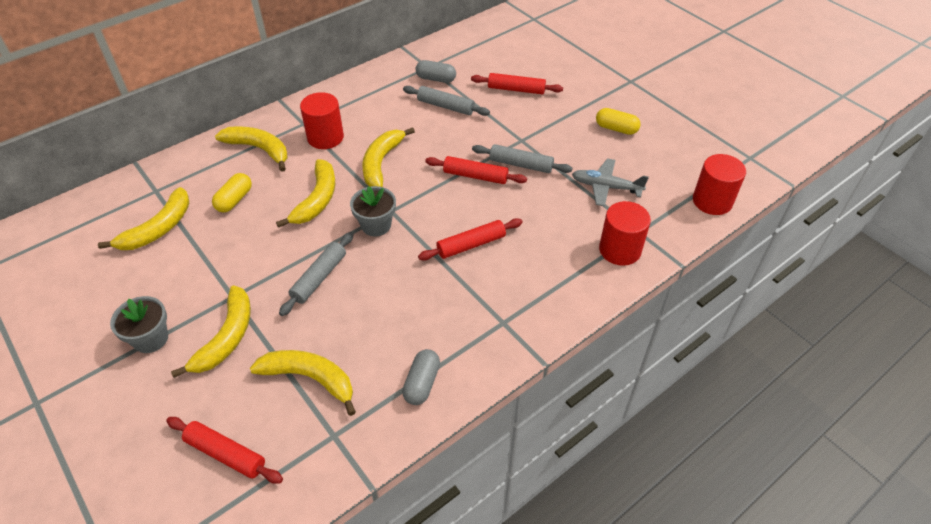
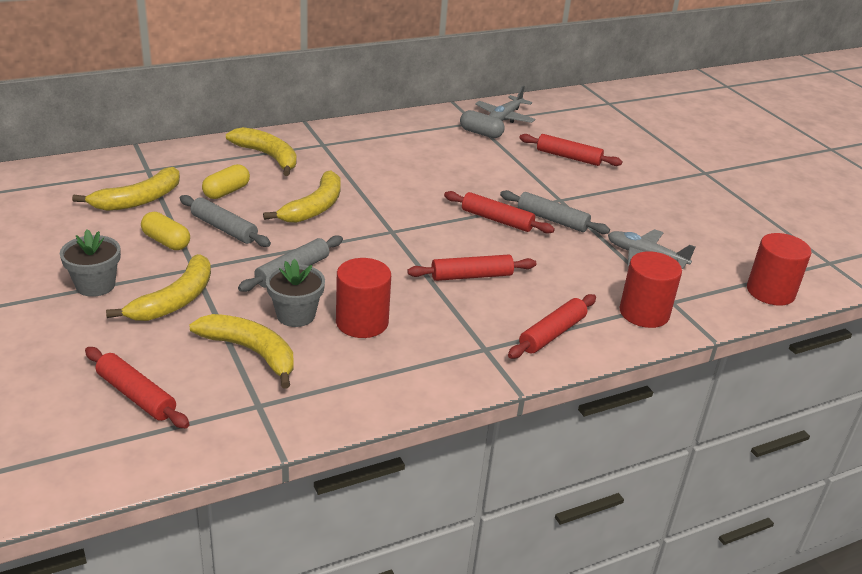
camera: 10 degrees right, 15 degrees down
(325, 137) = (342, 159): red cylinder -> red cylinder (362, 322)
(376, 225) = (371, 240): grey flower pot -> grey flower pot (296, 315)
(381, 163) = (395, 190): yellow banana -> none
(422, 383) = (373, 382): grey capsule -> none
(445, 106) = (484, 157): grey rolling pin -> grey rolling pin (224, 229)
(451, 55) = (504, 117): none -> grey plane
(552, 292) = (552, 334): none -> red rolling pin
(616, 128) = (674, 209): yellow capsule -> yellow capsule (166, 241)

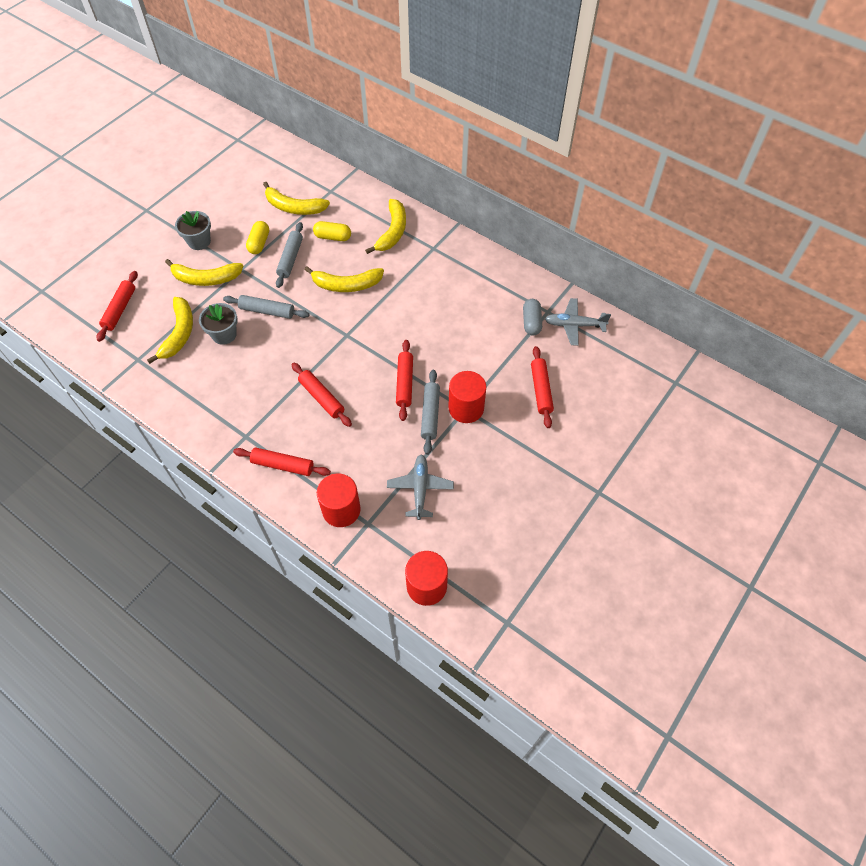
camera: 65 degrees right, 25 degrees up
(362, 322) = (236, 367): red cylinder -> red cylinder (466, 408)

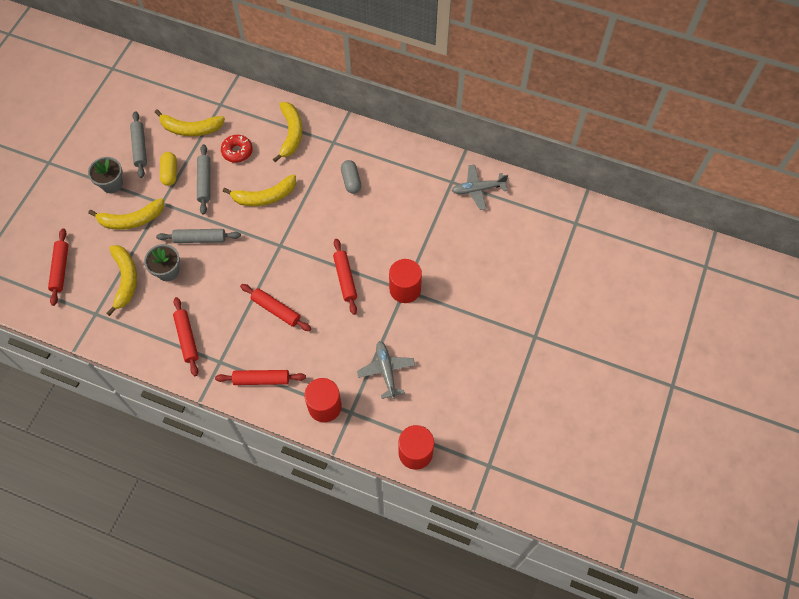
camera: 15 degrees left, 5 degrees up
(333, 237) = (237, 151): yellow capsule -> red donut
(430, 414) = (376, 302): grey rolling pin -> grey rolling pin (140, 147)
(531, 322) = (440, 195): grey capsule -> grey capsule (351, 181)
(541, 390) = (464, 257): red rolling pin -> red rolling pin (187, 338)

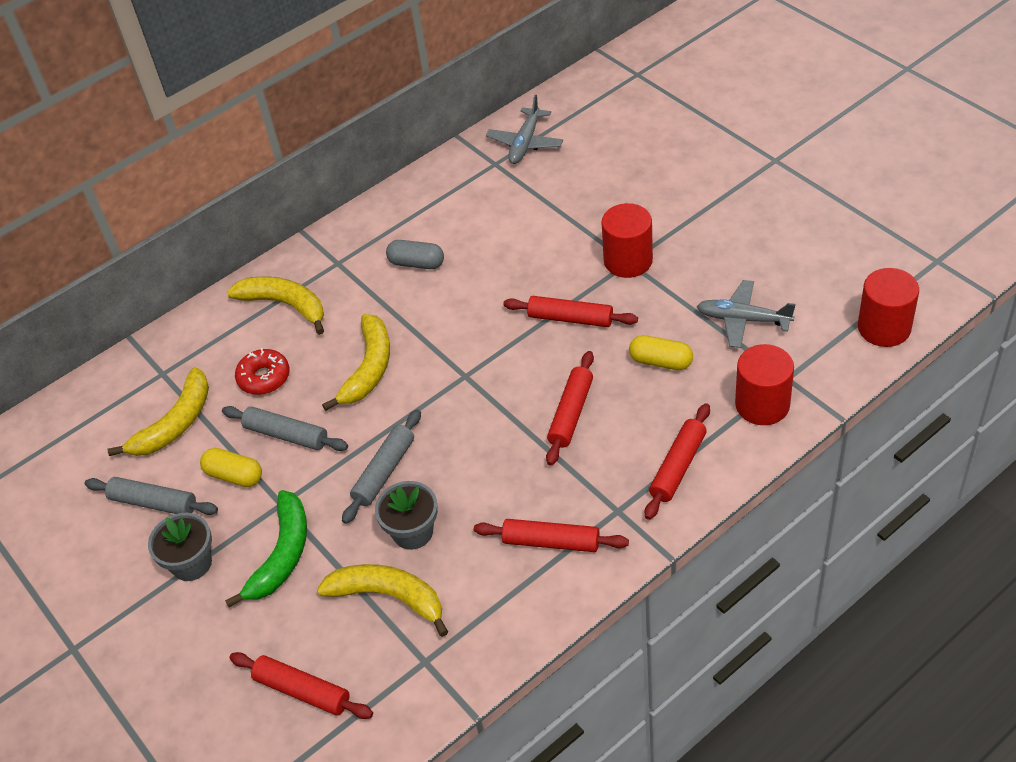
camera: 55 degrees left, 15 degrees down
(131, 220) = (282, 555): yellow banana -> green banana
(276, 310) = (571, 413): red rolling pin -> red rolling pin turned 45 degrees counterclockwise
(333, 340) = (661, 361): none -> yellow capsule

